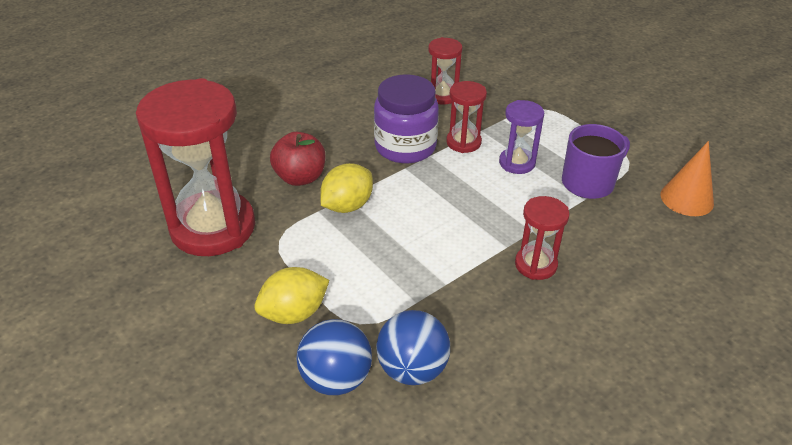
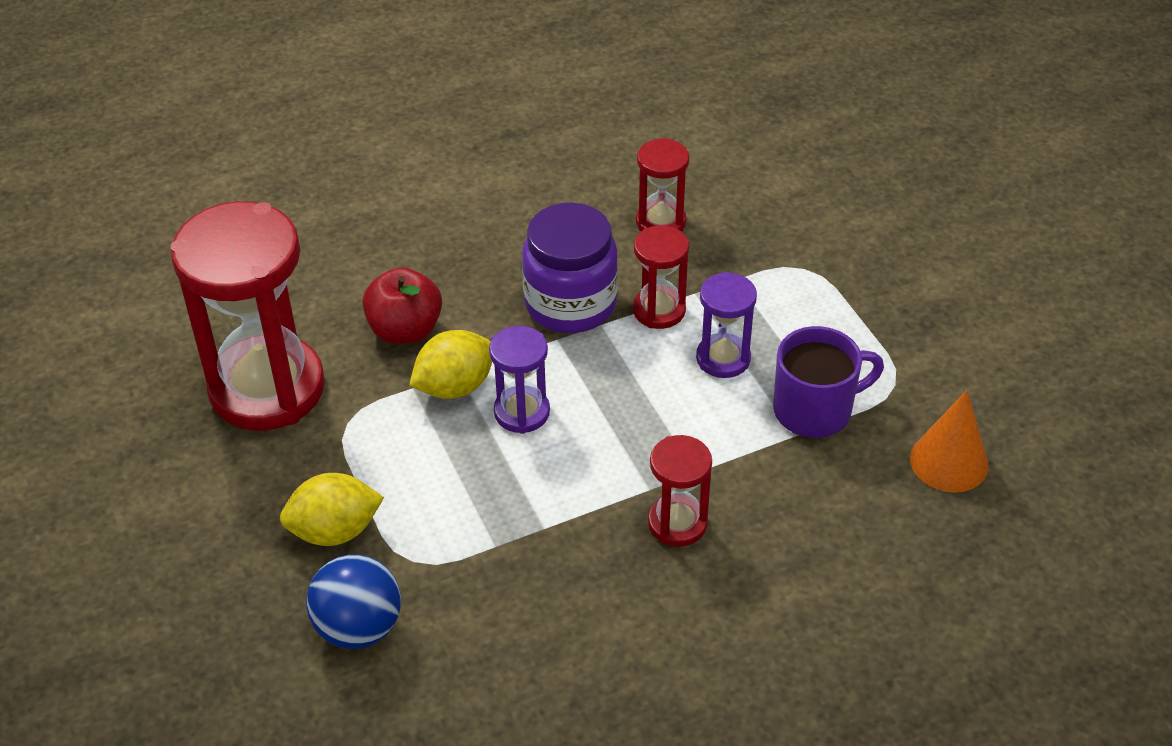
camera: 15 degrees right, 5 degrees up
(399, 214) = (522, 412): none -> purple hourglass
(412, 369) = (456, 634): blue ball -> none

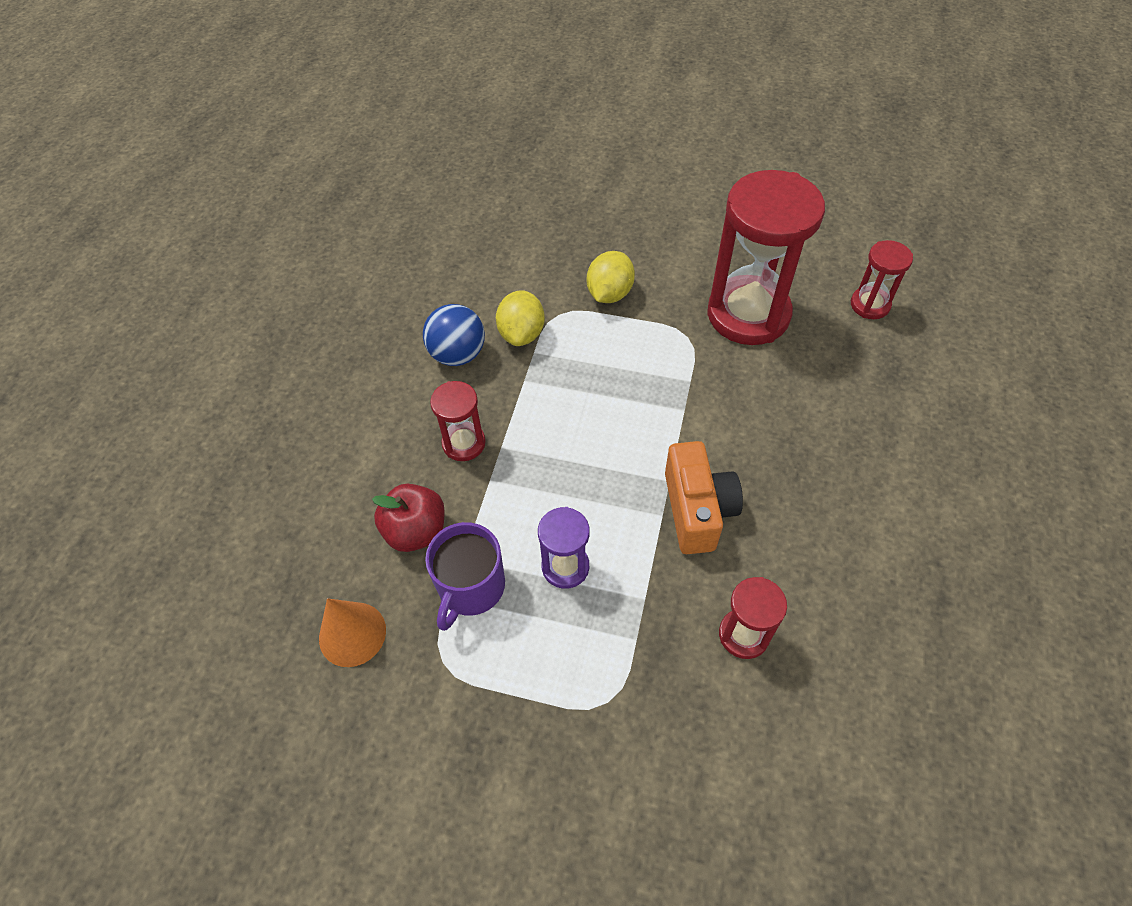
camera: 130 degrees right, 10 degrees up
(358, 627) = (538, 274): blue ball -> blue ball (458, 354)
(405, 330) = (747, 403): red apple -> red apple (416, 531)
(455, 386) = (672, 401): yellow lemon -> yellow lemon (522, 333)
(522, 412) = (620, 421): purple hourglass -> none
(570, 304) = (697, 510): purple jar -> orange camera
(659, 310) = (646, 561): red hourglass -> red hourglass (870, 305)

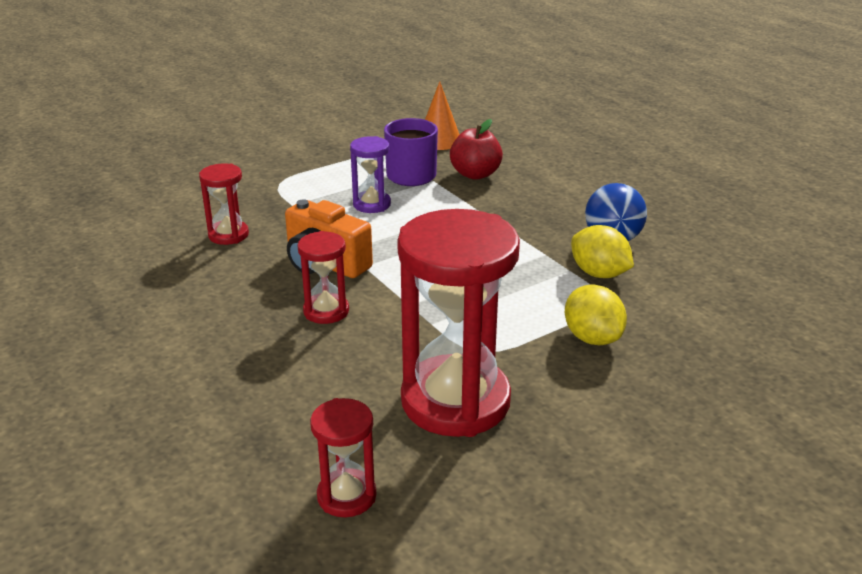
camera: 130 degrees right, 25 degrees down
(464, 443) = (520, 210): red hourglass -> red hourglass (326, 311)

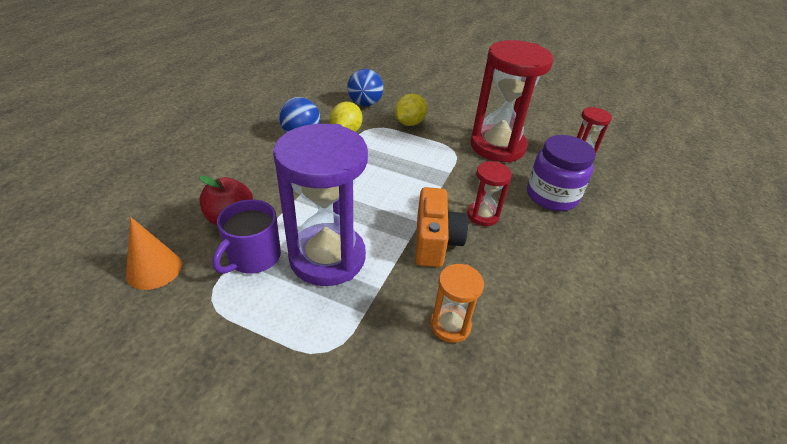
camera: 125 degrees left, 10 degrees up
(228, 235) = (450, 325): red hourglass -> orange hourglass
(295, 389) = (551, 196): none -> purple jar
(372, 204) = (327, 257): purple hourglass -> purple hourglass, size x2.09
(685, 315) = (365, 104): none -> blue ball

